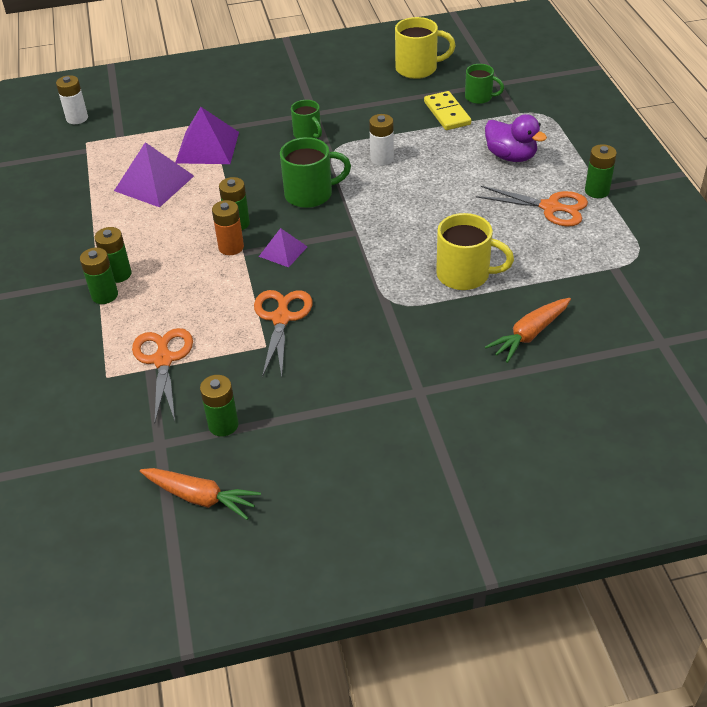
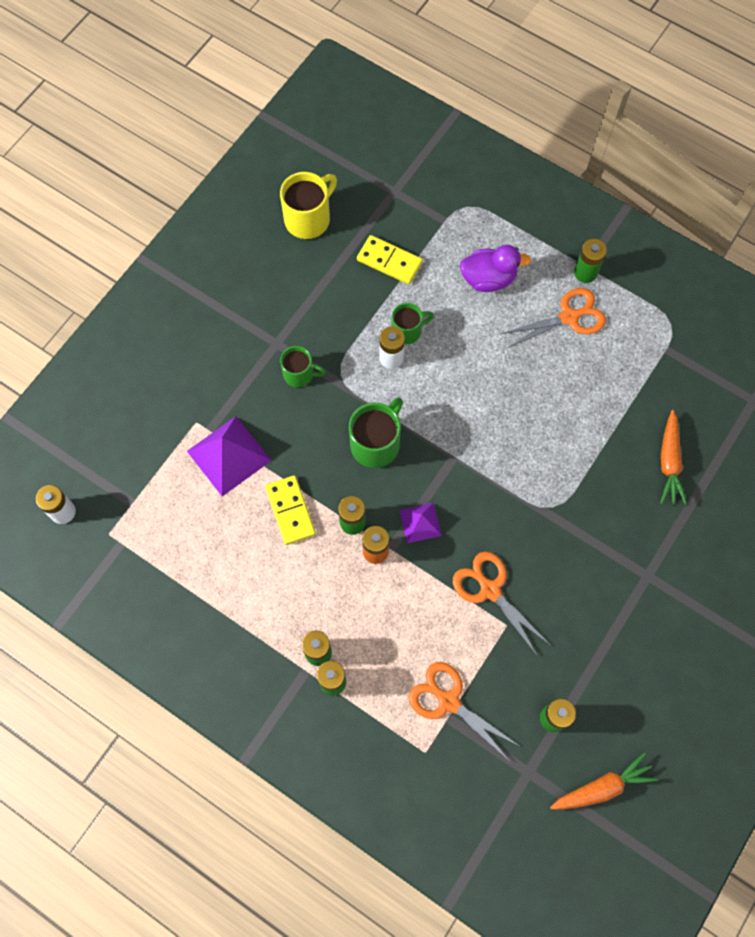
camera: 45 degrees left, 25 degrees up
(154, 183) = (231, 533): purple pyramid -> none
(206, 194) = (290, 511): none -> yellow domino
(465, 275) = (575, 438): yellow mug -> none
(479, 97) = (397, 221): green mug -> green mug (407, 331)

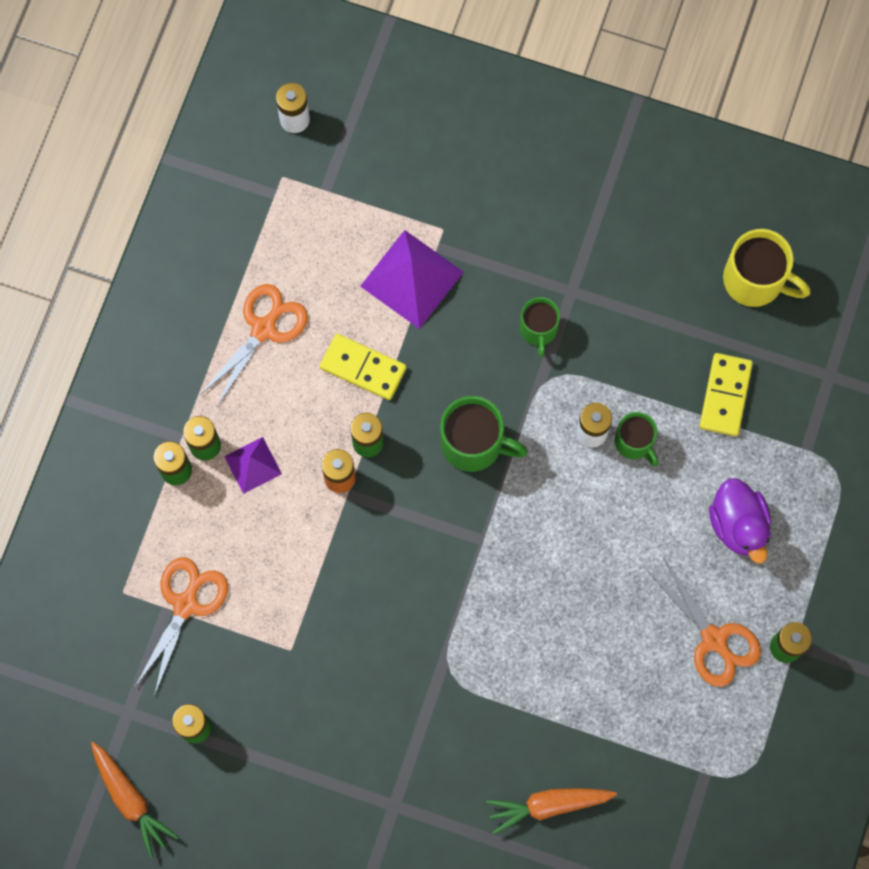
camera: 75 degrees right, 5 degrees up
(290, 511) = (363, 368): yellow domino -> yellow domino turned 60 degrees clockwise
(420, 523) = (388, 520): purple pyramid -> purple pyramid (252, 465)
(490, 590) = (327, 621): orange scissors -> orange scissors (263, 329)

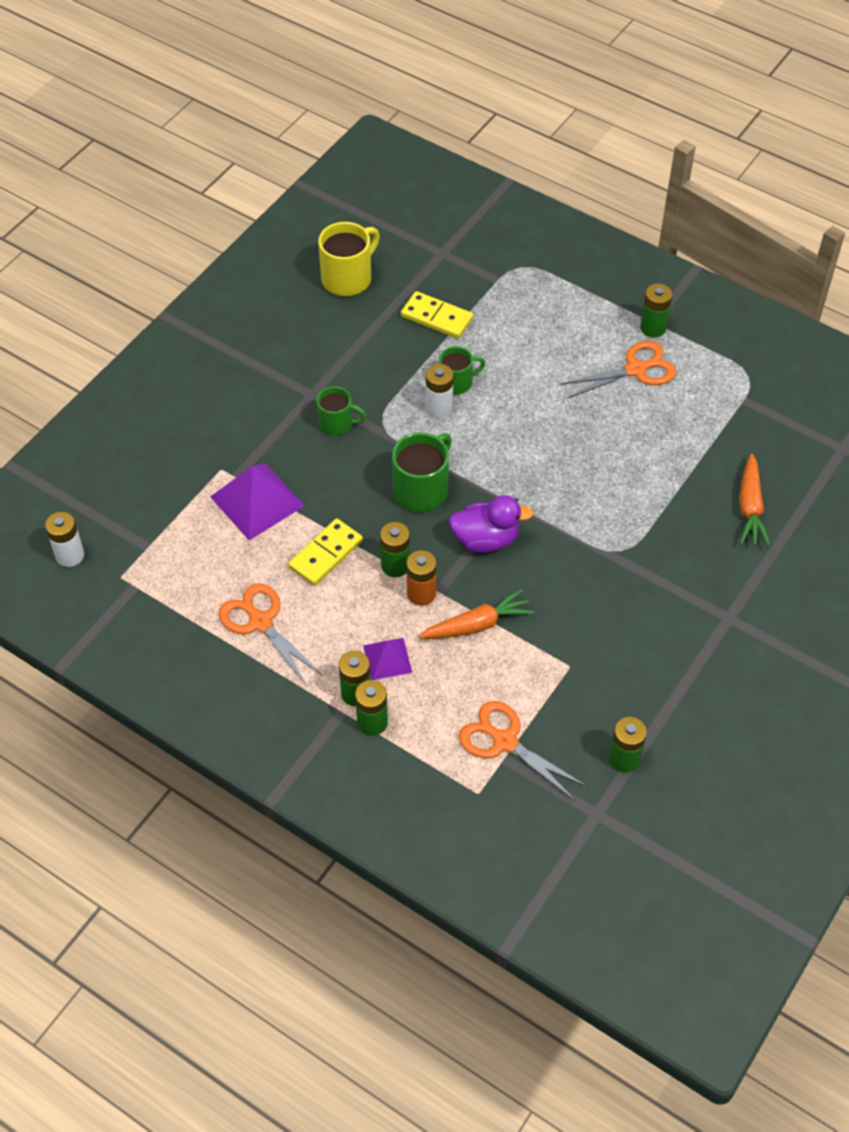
camera: 75 degrees left, 20 degrees down
(130, 799) = (682, 828): orange carrot -> orange carrot (477, 625)
(738, 525) = (546, 334): purple duck -> purple duck (486, 539)

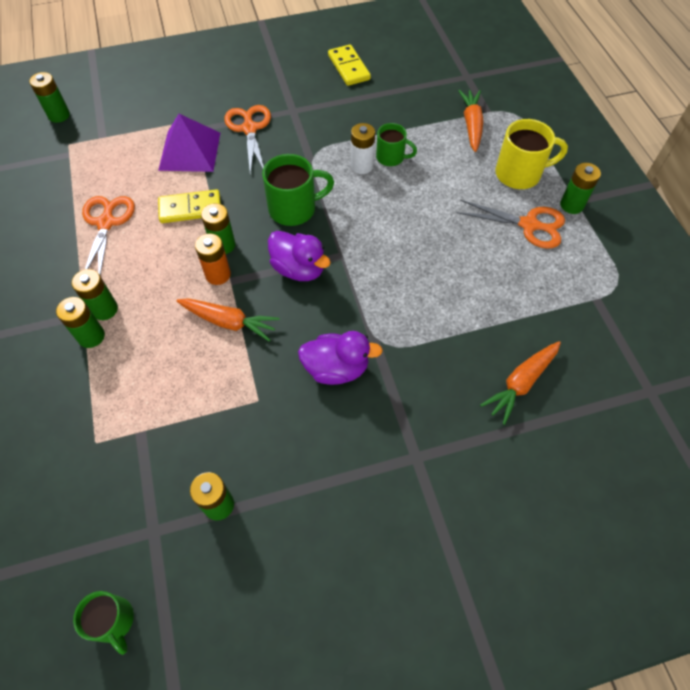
camera: 40 degrees right, 5 degrees up
(70, 555) = (59, 115): white battery -> green battery
(337, 423) = (288, 136): green mug -> green mug (114, 621)
(348, 278) = (390, 59): yellow mug -> yellow mug (519, 174)
(387, 659) = (149, 301): purple pyramid -> none
(437, 317) = (421, 111): yellow domino -> yellow domino (349, 67)
(496, 303) = (471, 125): none -> orange carrot
(505, 742) = (154, 420): orange scissors -> orange scissors (249, 129)
(604, 597) = (336, 368): none -> purple duck

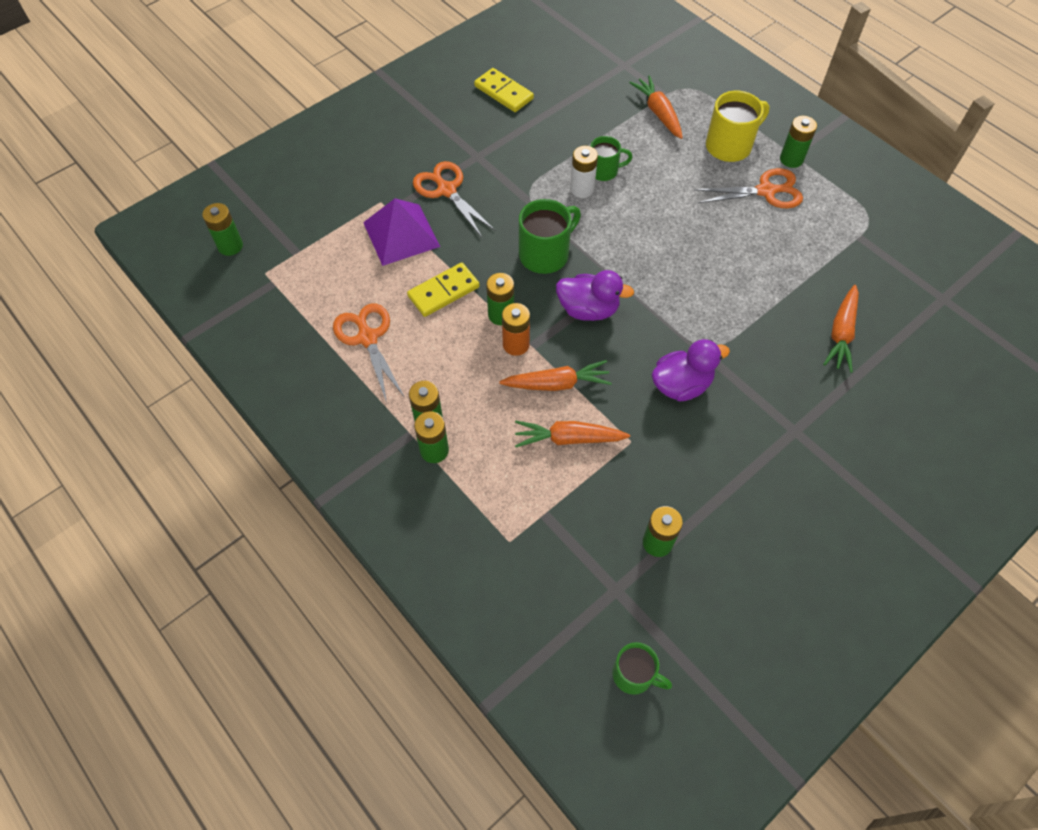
camera: 25 degrees left, 0 degrees up
(206, 374) = (568, 438): none -> orange carrot

